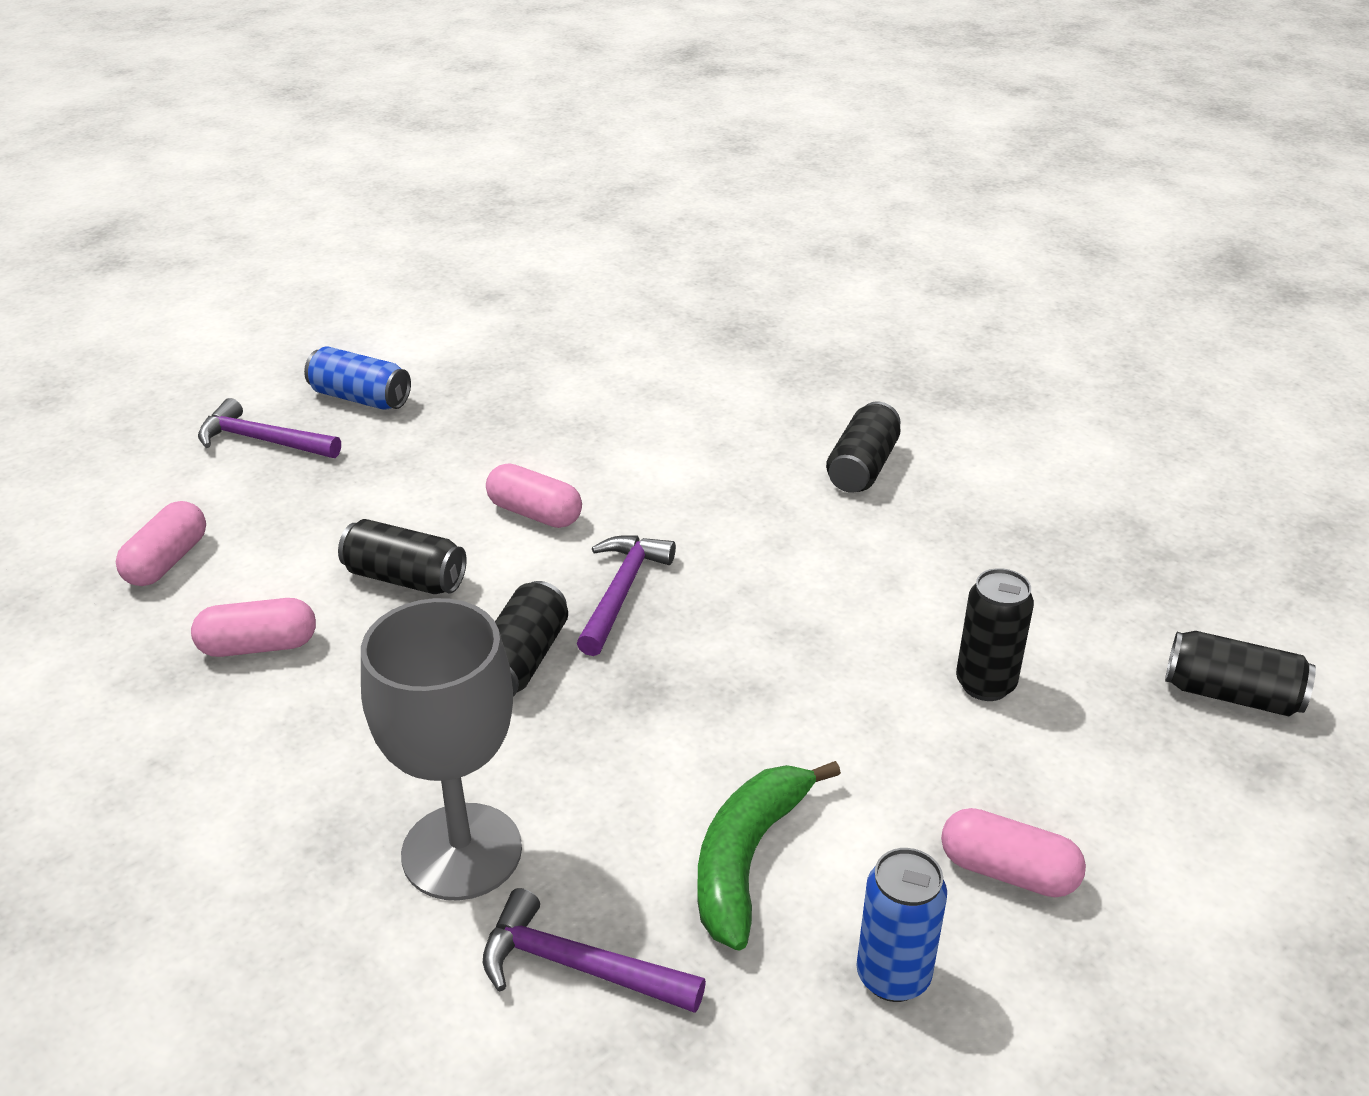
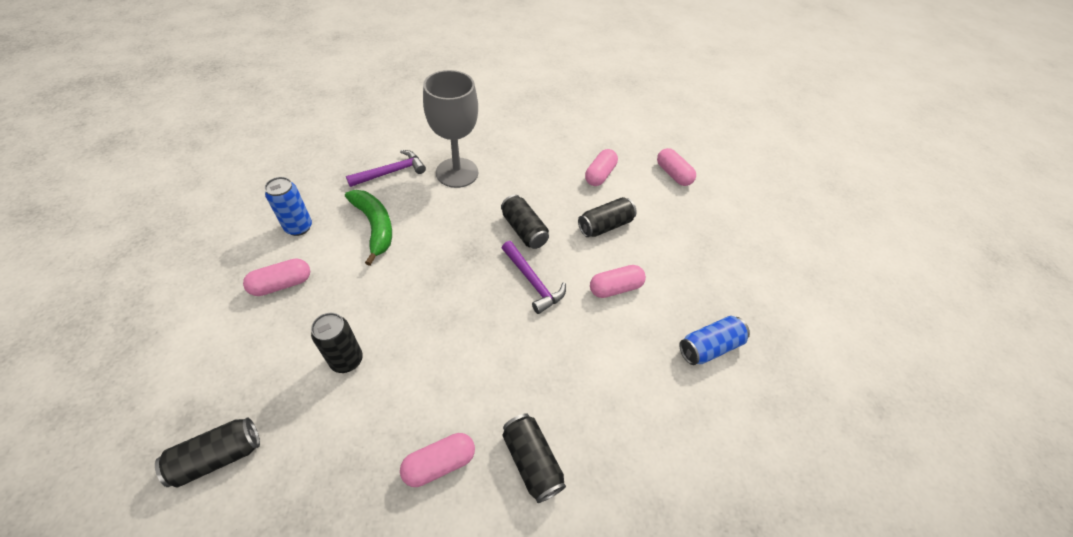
camera: 125 degrees right, 15 degrees up
(262, 441) = (749, 232): purple hammer -> none
(360, 398) = (771, 282): blue can -> blue can (709, 347)
(961, 524) = (439, 463): none -> pink capsule

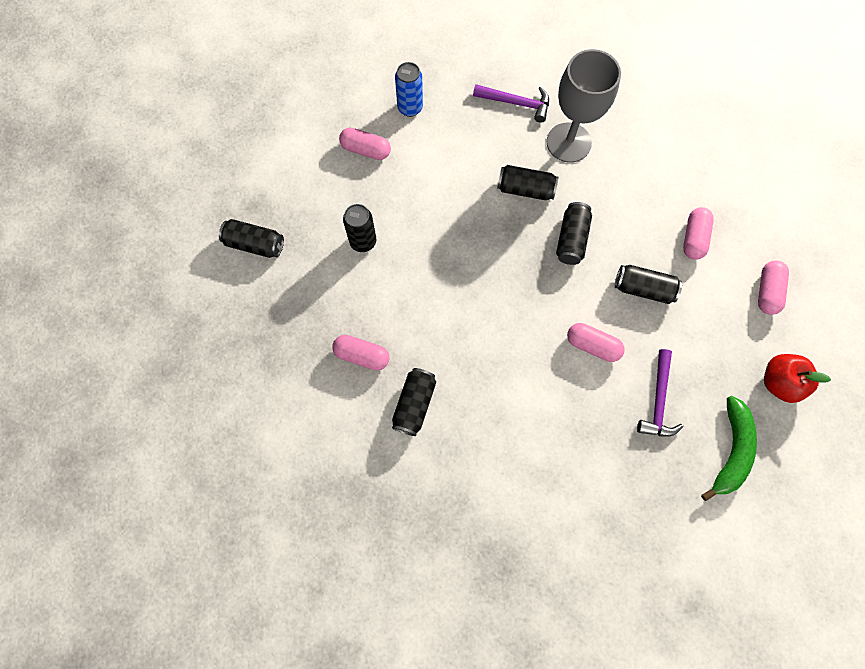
camera: 50 degrees right, 20 degrees up
(375, 226) = (462, 148): green banana -> green banana (731, 450)
(455, 221) = (525, 189): none -> black can
(533, 282) = (534, 288): purple hammer -> purple hammer (658, 400)
(599, 175) = (693, 238): pink capsule -> pink capsule turned 60 degrees counterclockwise
(709, 347) = (614, 449): blue can -> none
(740, 218) = (779, 382): none -> red apple

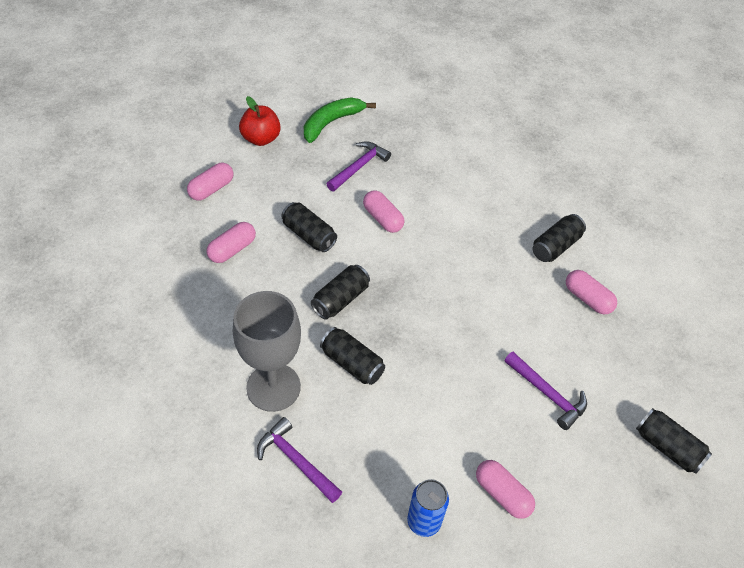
camera: 155 degrees left, 20 degrees down
(363, 241) = (547, 394): black can -> purple hammer

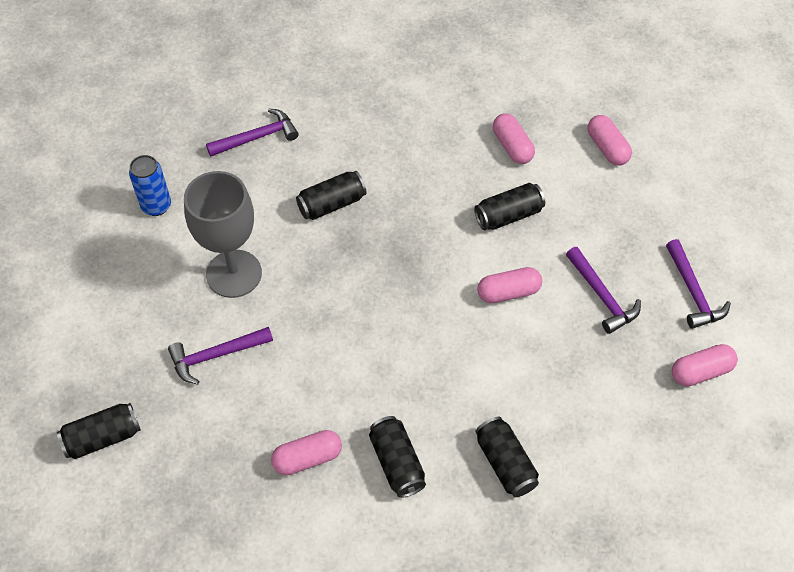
camera: 115 degrees right, 5 degrees up
(261, 139) = (679, 211): red apple -> none
(273, 387) = (335, 140): grey goblet -> grey goblet (234, 274)
(331, 122) = (693, 292): green banana -> purple hammer
(340, 299) = (410, 218): black can -> black can (505, 463)
(502, 494) = (144, 272): pink capsule -> pink capsule (701, 371)

